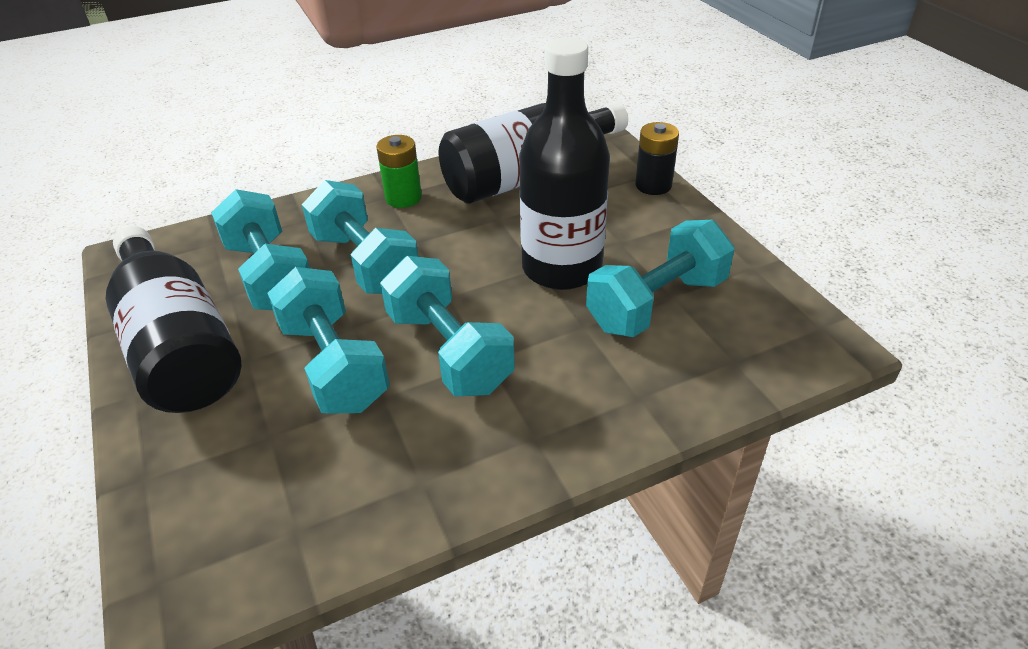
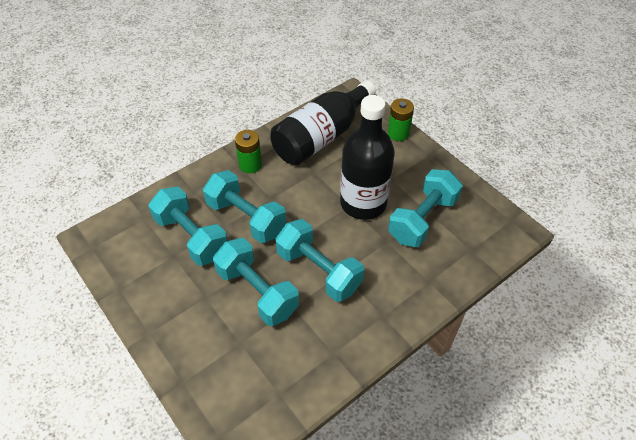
camera: 15 degrees left, 10 degrees up
(179, 346) = (159, 296): black bottle -> none
(653, 185) = (398, 133): black battery -> green battery

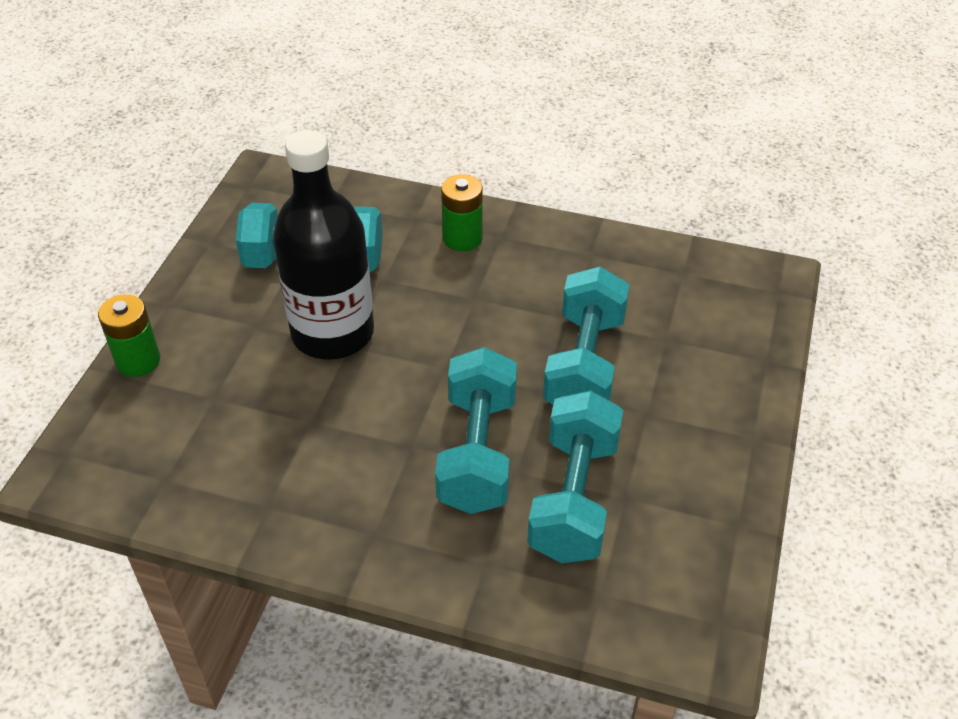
camera: 125 degrees left, 5 degrees down
(250, 165) = (361, 519): green battery -> green battery (462, 238)
(318, 271) = (493, 321): turquoise dumbbell -> none
(321, 137) = (215, 457): black bottle -> none

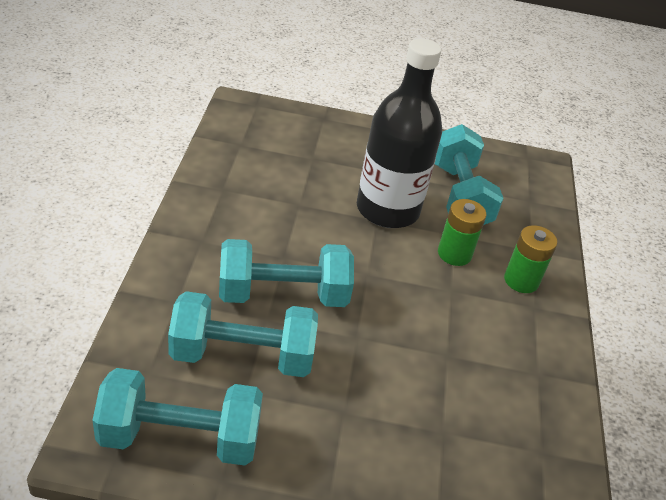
camera: 75 degrees right, 5 degrees down
(138, 361) = (338, 124): green battery -> green battery (454, 254)
(584, 364) = (394, 365): turquoise dumbbell -> turquoise dumbbell (180, 437)

